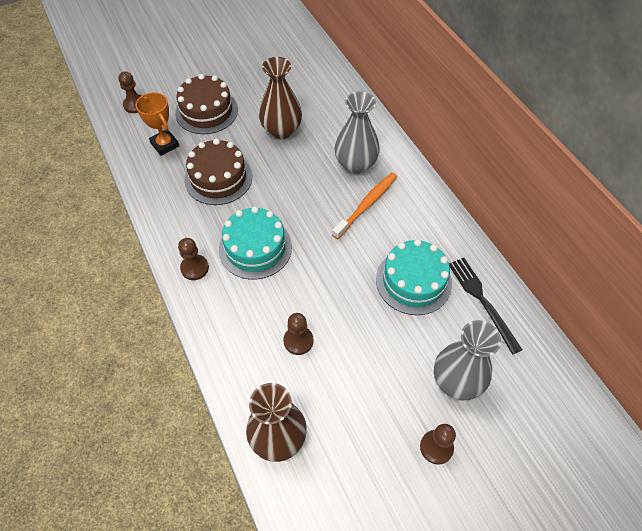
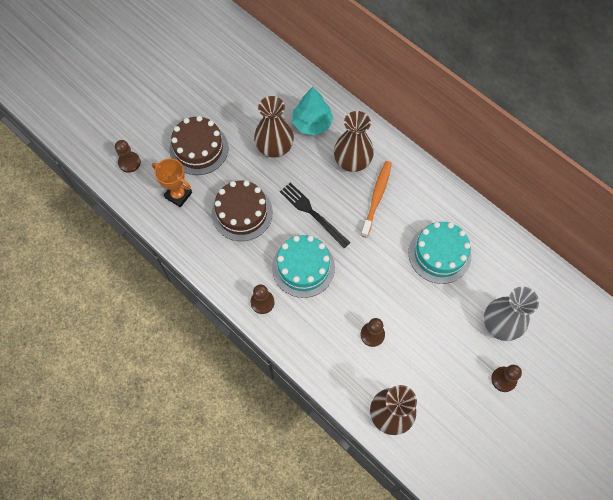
camera: 20 degrees left, 10 degrees up
(330, 120) = (312, 123): none -> turquoise tree
(355, 164) = (352, 161): grey vase -> brown vase
(482, 301) = (496, 253): black fork -> black fork (312, 213)

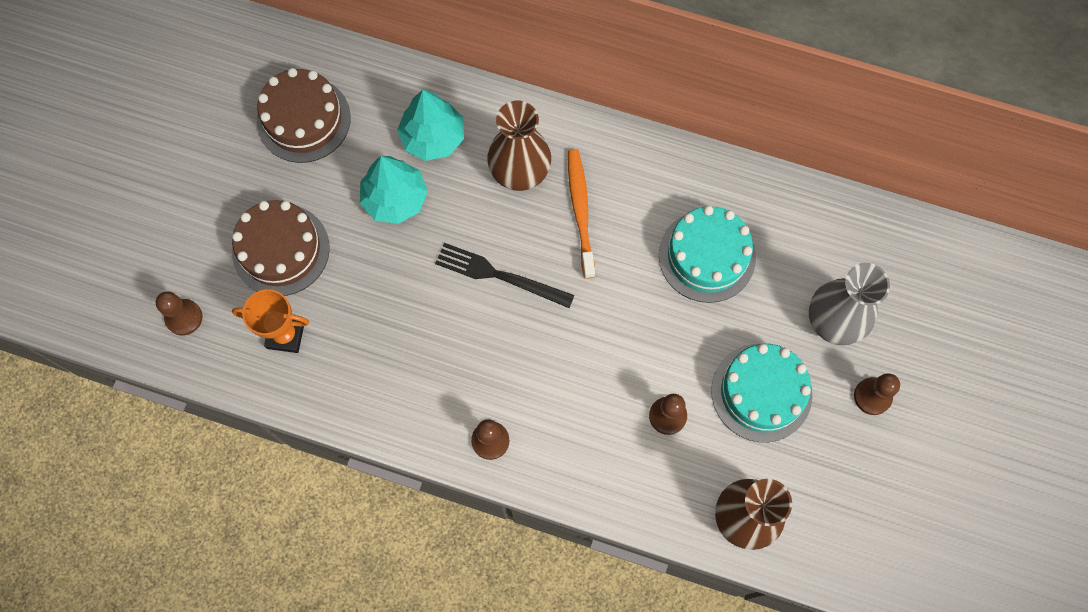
camera: 25 degrees left, 5 degrees up
(242, 213) = (395, 320): brown cake -> brown cake (303, 119)
(274, 147) = (395, 199): brown vase -> turquoise tree
(303, 267) = (524, 362): turquoise cake -> turquoise cake (761, 392)

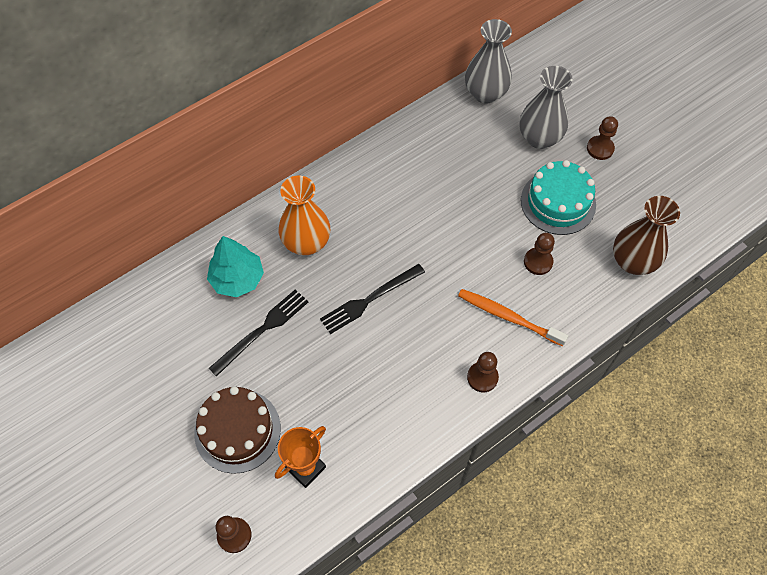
camera: 55 degrees left, 10 degrees down
(303, 119) = (151, 353): brown cake -> none
(395, 199) = (262, 330): turquoise tree -> black fork
(520, 171) = (306, 242): brown vase -> orange vase
(580, 211) = (363, 225): orange toothbrush -> orange toothbrush (508, 317)
(707, 256) = (448, 176): turquoise cake -> none
(850, 225) = (485, 93): none -> grey vase

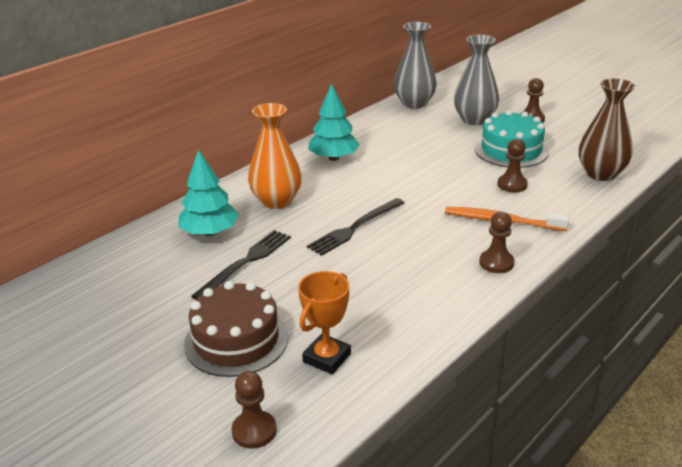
camera: 10 degrees left, 30 degrees down
(376, 180) = (334, 158): none -> turquoise tree

